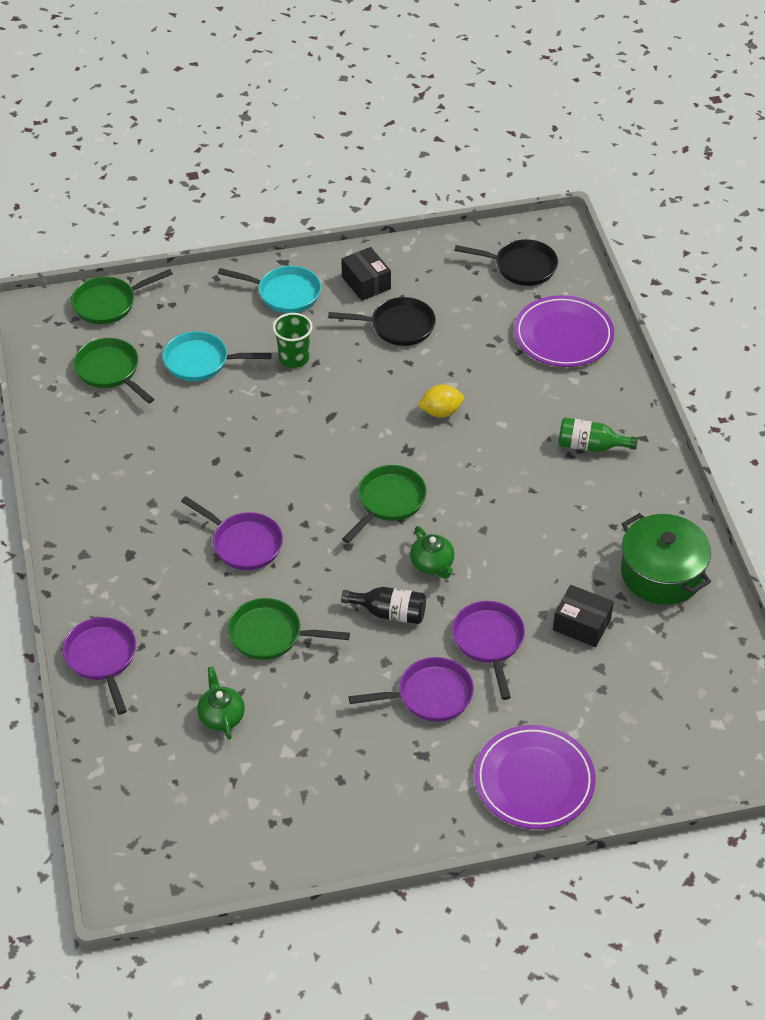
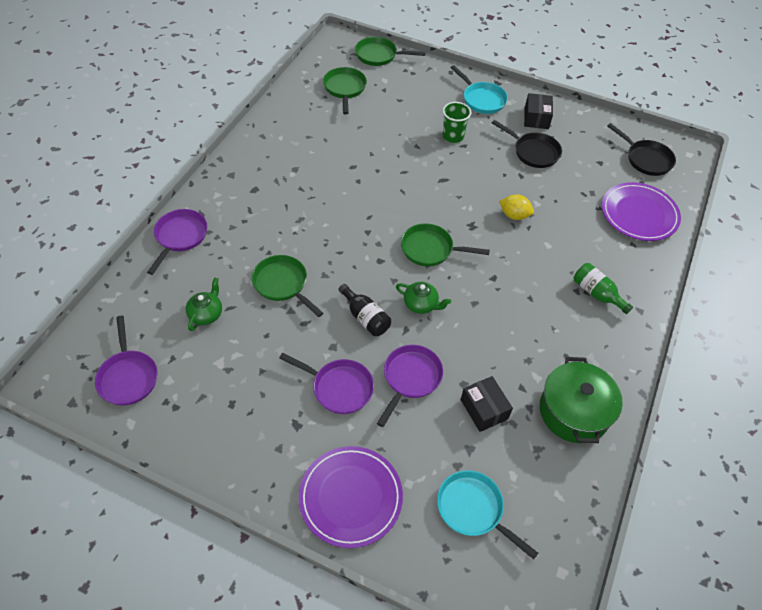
camera: 35 degrees right, 5 degrees up
(201, 361) = (398, 110): turquoise pan -> turquoise pan (473, 509)
(243, 543) = (321, 221): purple pan -> purple pan (128, 377)
(388, 501) = (430, 249): green pan -> green pan turned 150 degrees counterclockwise
(432, 564) = (421, 304): green teapot -> green teapot turned 75 degrees counterclockwise

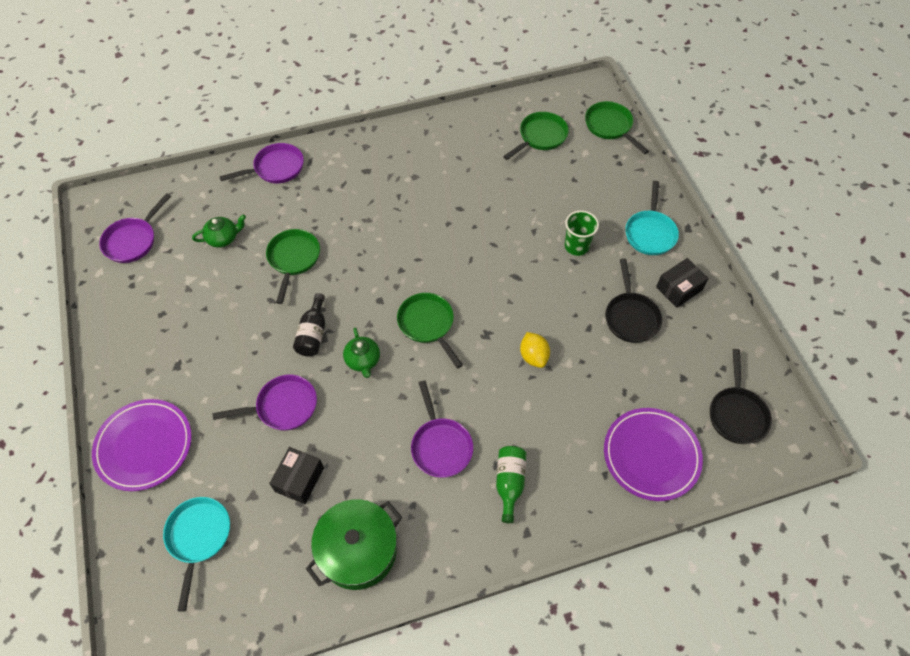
camera: 50 degrees right, 5 degrees up
(339, 388) = (232, 367): purple pan -> purple pan (440, 446)

